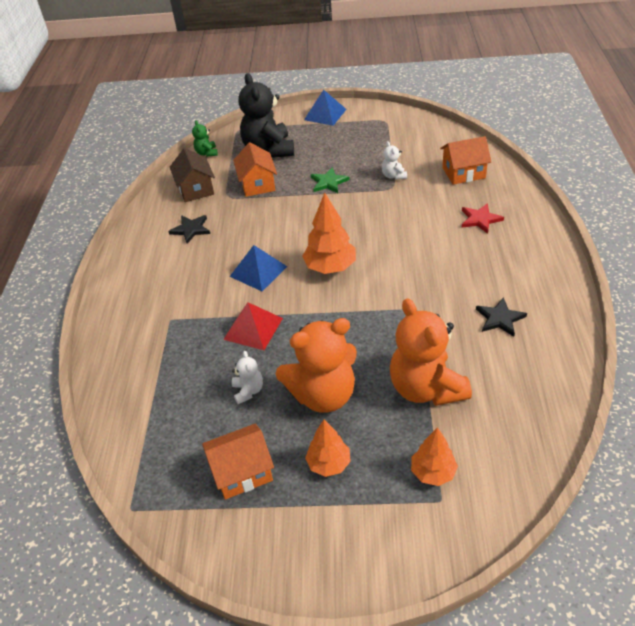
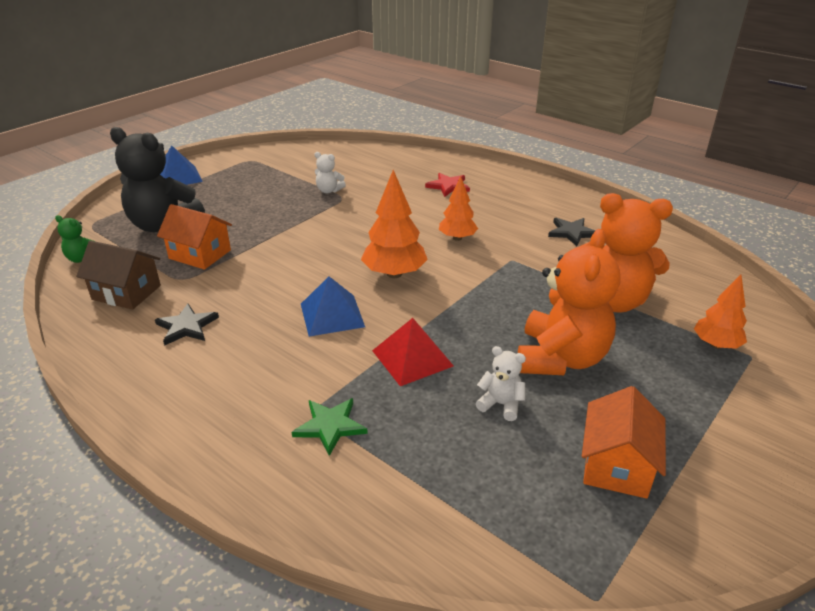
camera: 55 degrees left, 10 degrees down
(329, 182) = (276, 220): green star -> green star (330, 426)
(329, 464) = (656, 398): orange tree -> orange tree (457, 238)
(463, 173) = (382, 165): orange house -> none

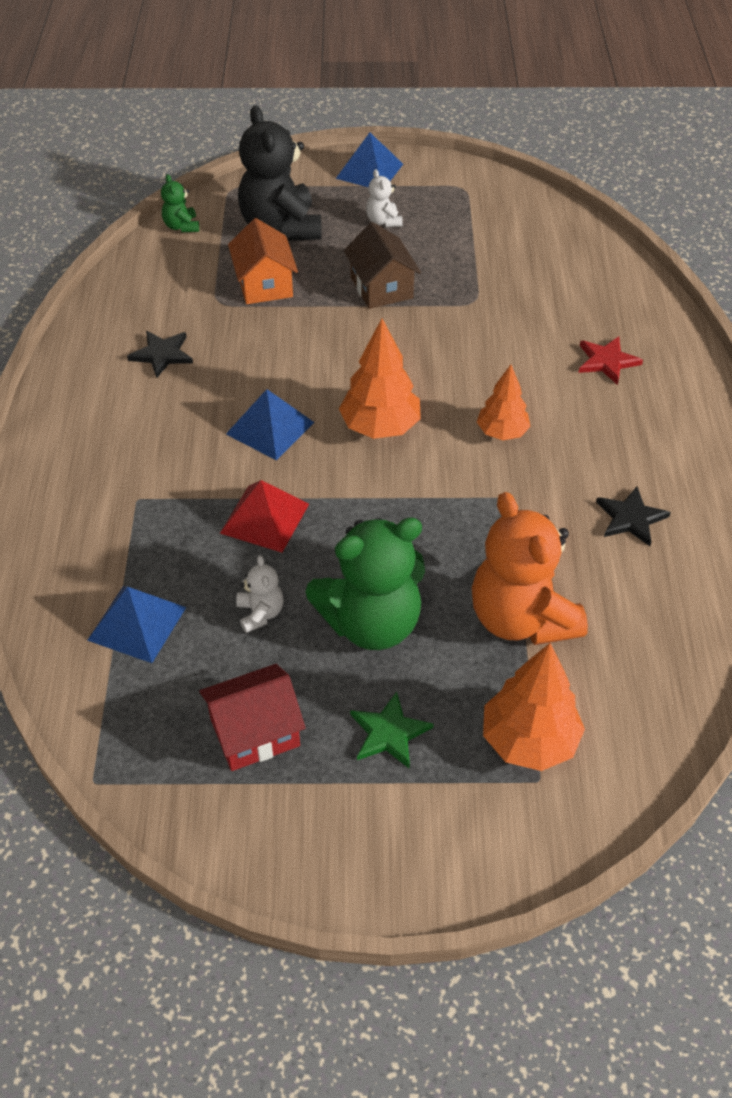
camera: 50 degrees right, 15 degrees up
(126, 292) = (167, 287): brown house -> brown house (381, 287)
(329, 190) = (477, 282): white teddy bear -> white teddy bear (383, 221)
(330, 426) = (131, 521): green star -> green star (389, 733)
(442, 478) = (137, 623): none -> blue pyramid
(560, 358) = (371, 623): orange teddy bear -> green teddy bear
(616, 465) = (255, 732): orange house -> red house
(715, 345) = (529, 740): orange tree -> orange tree, size x1.53

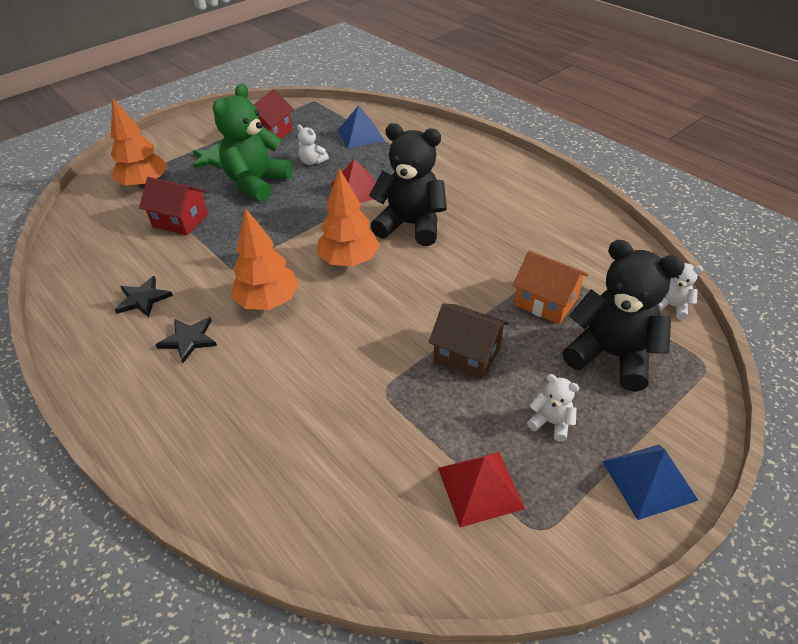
camera: 140 degrees right, 5 degrees down
(162, 354) = (527, 224): black star -> black star (189, 340)
(181, 226) = (671, 306): green teddy bear -> white teddy bear
(270, 428) = (411, 225): blue pyramid -> black teddy bear
(474, 220) = (480, 488): none -> red pyramid
(502, 432) = (268, 302): orange tree -> orange tree, size x1.53
(521, 618) = (180, 220): orange teddy bear -> red house
(607, 361) = (229, 405): red star -> none

